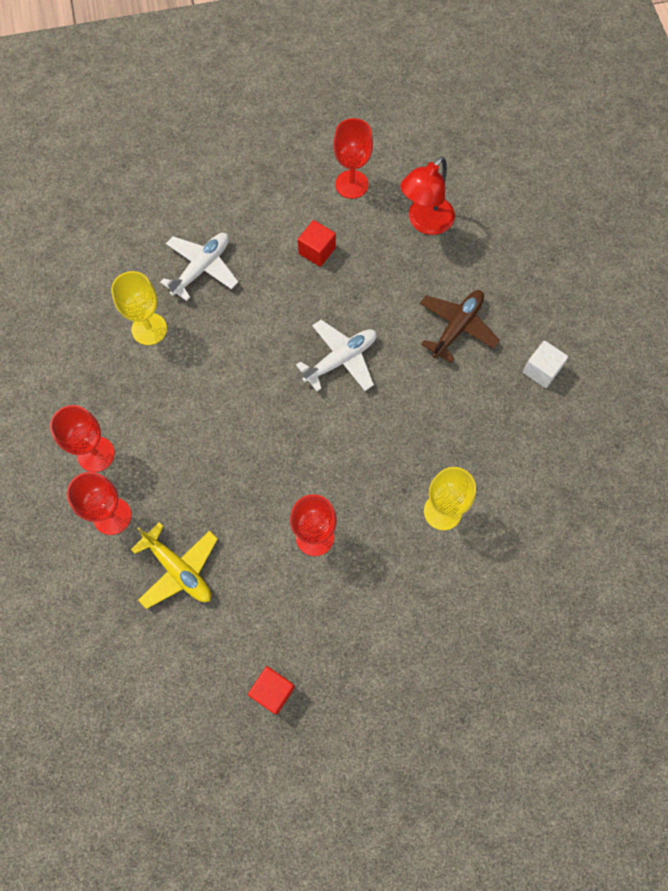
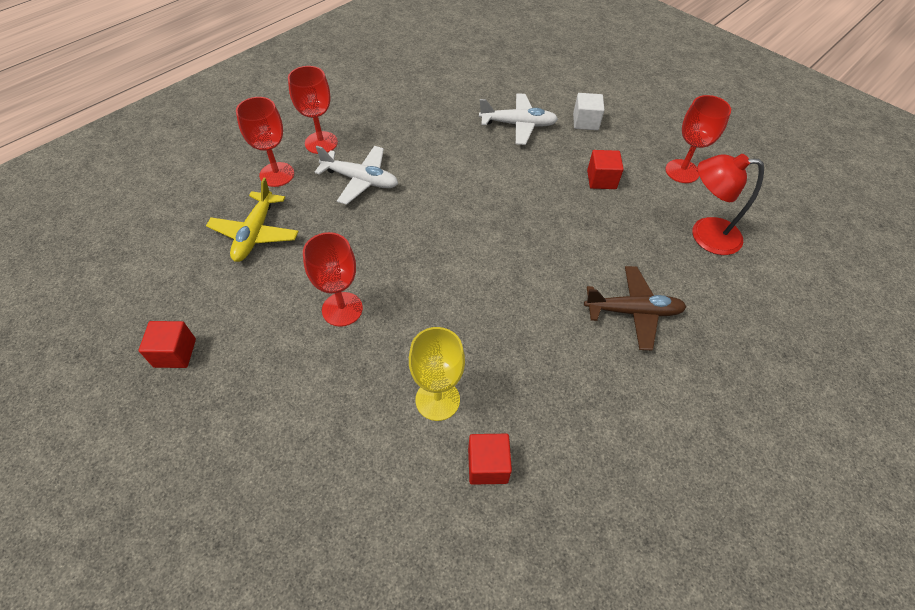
camera: 55 degrees right, 15 degrees down
(149, 329) = (443, 122): yellow goblet -> none
(341, 359) = (521, 243): white plane -> white plane (360, 180)
(512, 508) = (487, 465): none -> red cube
(541, 370) = (660, 410): white cube -> white cube (585, 122)

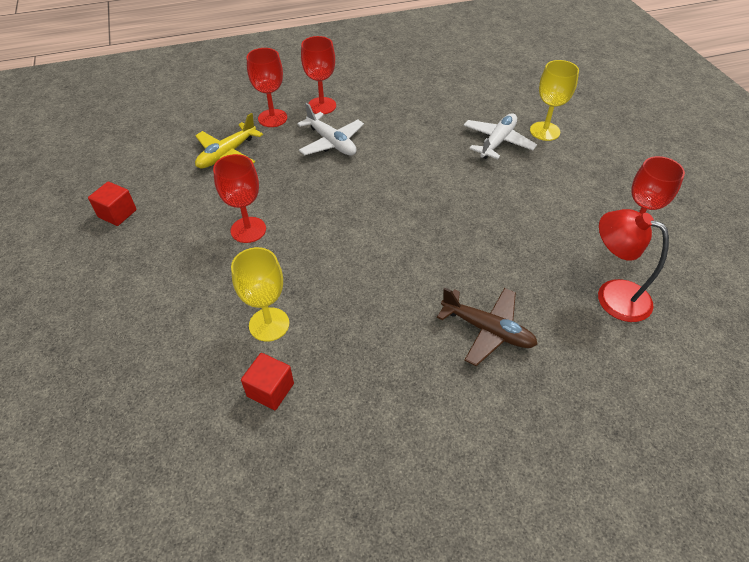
camera: 30 degrees right, 5 degrees down
(518, 125) = (497, 142): white plane -> white plane turned 90 degrees counterclockwise
(551, 100) = (544, 131): none -> yellow goblet
(585, 122) = (564, 159): white cube -> none
(601, 180) = (542, 211): red cube -> none

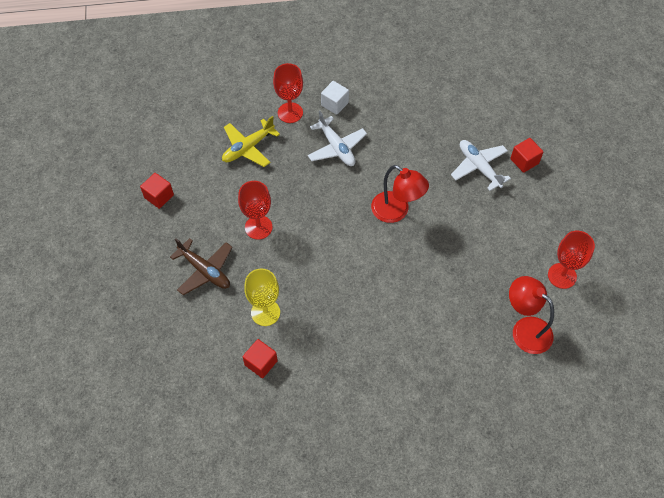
camera: 10 degrees right, 10 degrees up
(322, 106) = (334, 104): red goblet -> white cube
(415, 193) = (396, 212): none -> red lamp
(487, 330) = (422, 342): brown plane -> brown plane (205, 271)
(497, 142) = (479, 167): white plane -> white plane turned 75 degrees counterclockwise
(544, 131) = (524, 161): yellow goblet -> red cube

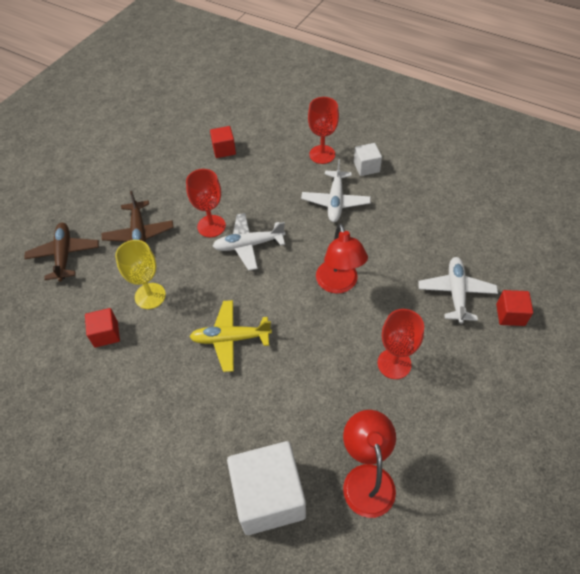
camera: 40 degrees right, 5 degrees down
(159, 196) = (163, 160): red cube -> red cube (224, 150)
(159, 328) = (64, 255): none -> brown plane
(248, 148) = (263, 162): yellow plane -> yellow plane (230, 338)
(303, 224) = (248, 245): none -> white plane
(478, 384) = (269, 496): none -> white cube
(562, 276) = (455, 452): red goblet -> red goblet (394, 363)

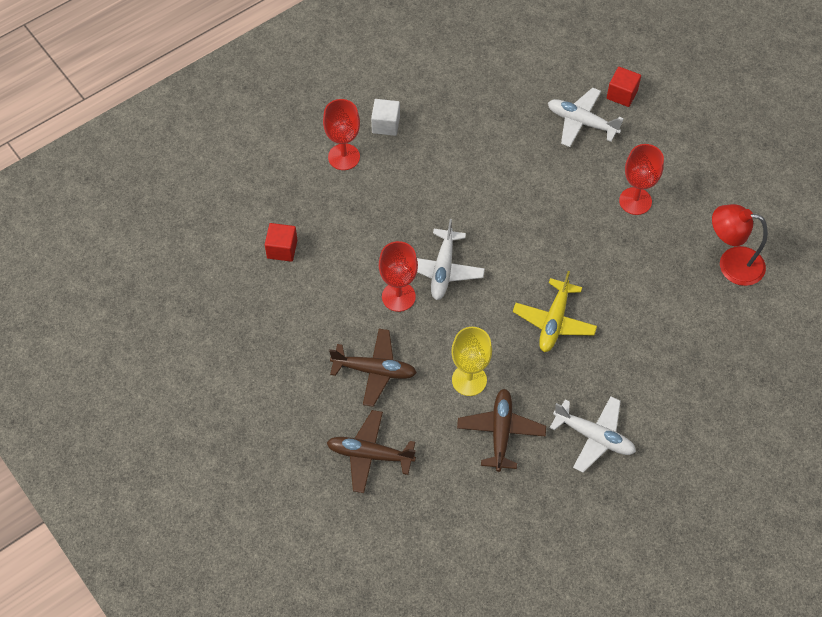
camera: 70 degrees left, 5 degrees up
(106, 334) = (501, 432): red cube -> brown plane
(269, 496) = (722, 339): white cube -> none
(335, 201) = (421, 171): white plane -> white plane (594, 436)
(339, 284) = (530, 209): red lamp -> none

